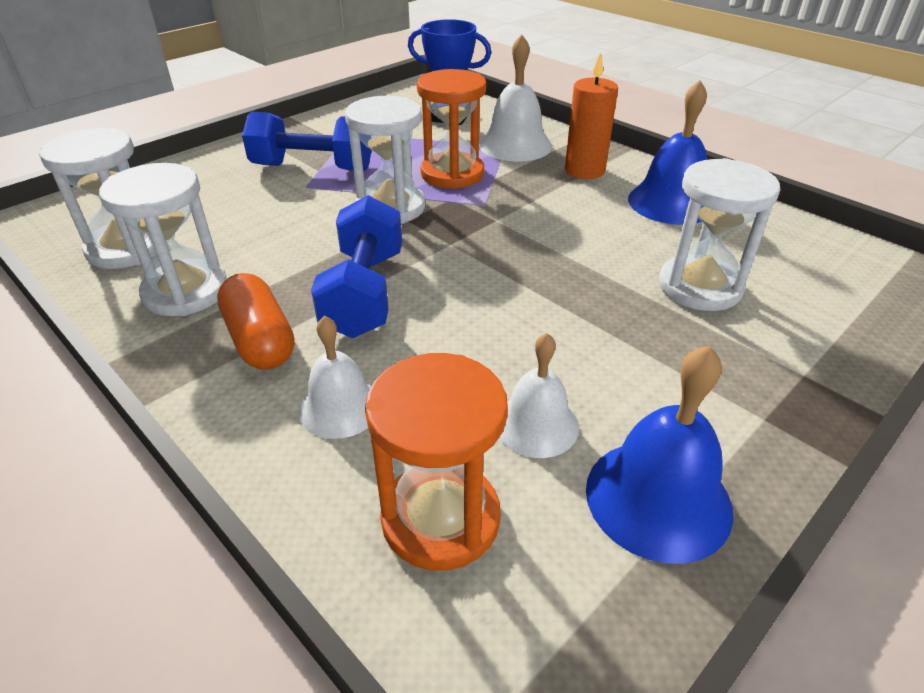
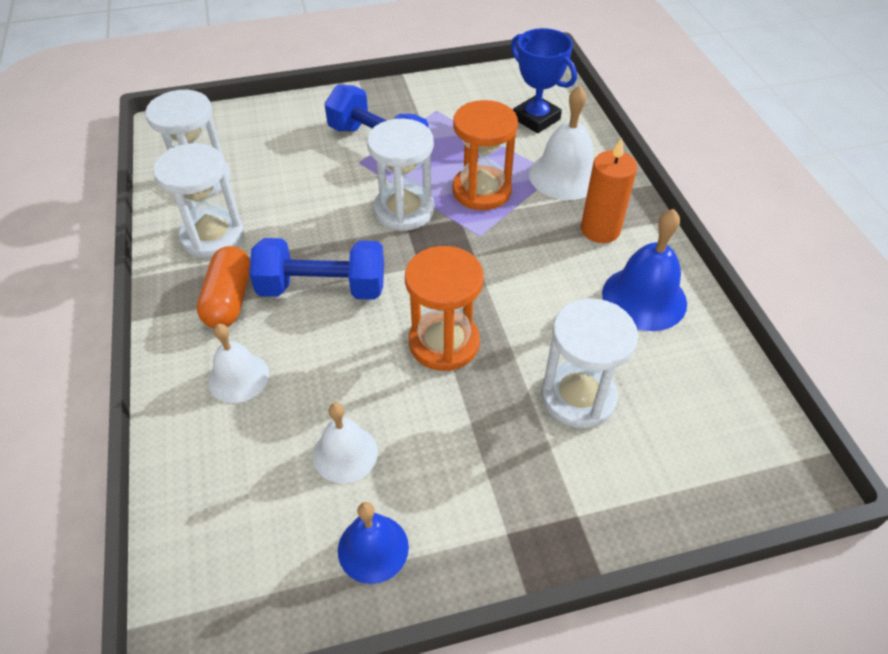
camera: 30 degrees right, 10 degrees up
(364, 293) = (322, 288): blue dumbbell -> blue dumbbell turned 60 degrees clockwise
(440, 518) = (235, 487): orange hourglass -> orange hourglass (444, 343)
(658, 498) = (373, 548): blue bell -> blue bell, size x0.66

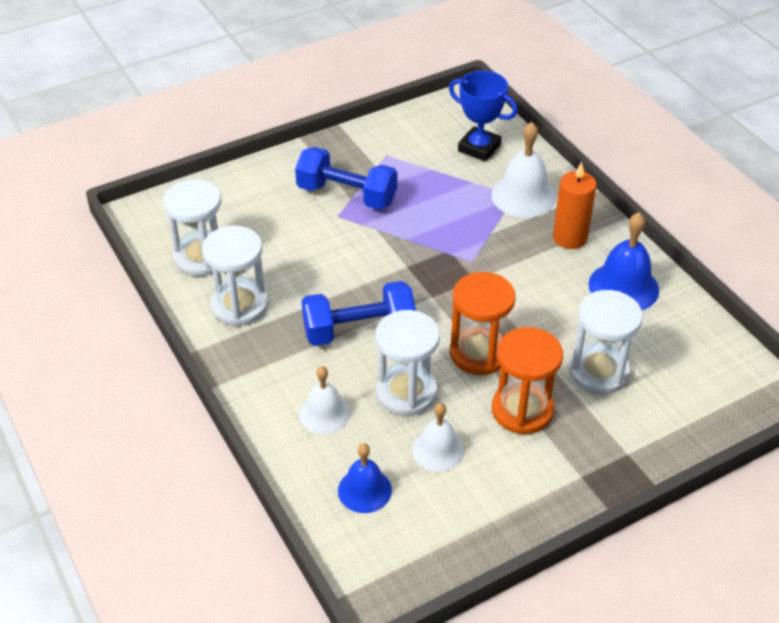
camera: 15 degrees left, 5 degrees down
(229, 299) = (283, 355): orange capsule -> none
(373, 548) = (489, 508): blue bell -> blue bell (364, 490)
(404, 210) = (398, 251): white hourglass -> white hourglass (406, 392)
(481, 191) = (458, 222): orange hourglass -> orange hourglass (522, 410)

